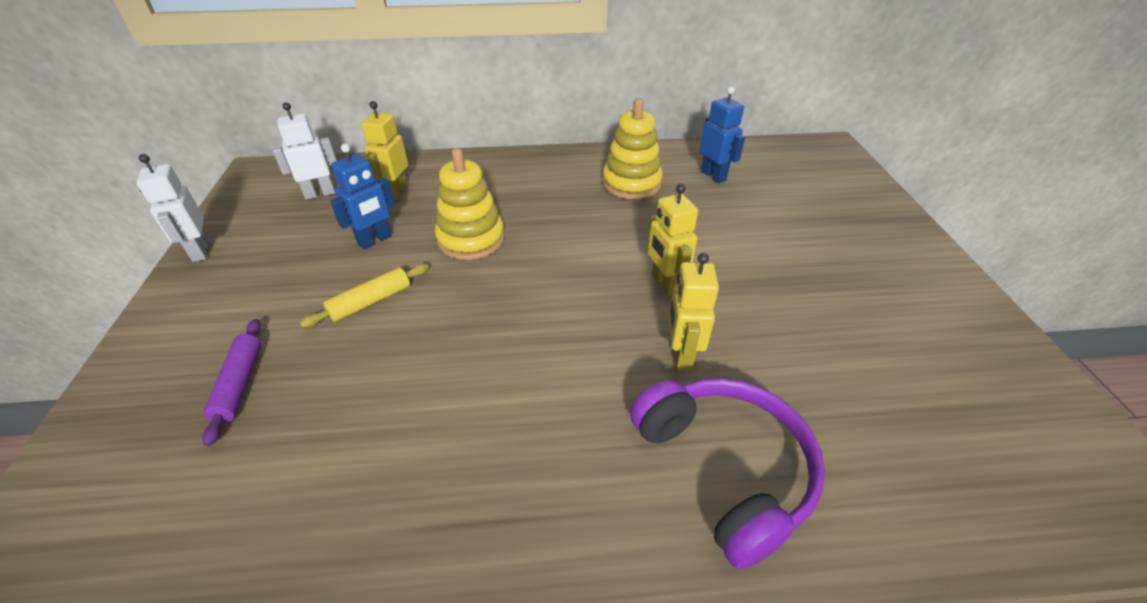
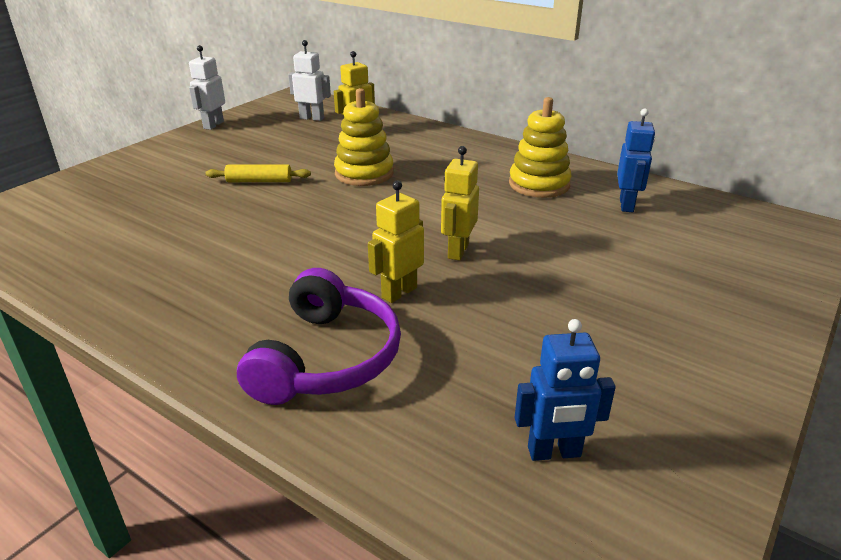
camera: 40 degrees right, 10 degrees down
(239, 384) = (150, 189): purple rolling pin -> none
(375, 240) = (306, 153): blue robot -> blue robot (554, 452)

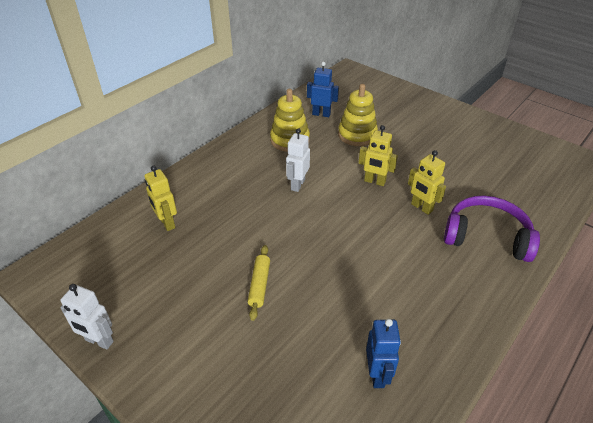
camera: 85 degrees left, 10 degrees up
(312, 118) = (115, 255): white robot -> white robot (297, 185)
(364, 173) = (257, 219): yellow stacking toy -> yellow stacking toy (357, 135)
(554, 452) = (527, 170): blue robot -> blue robot (377, 374)

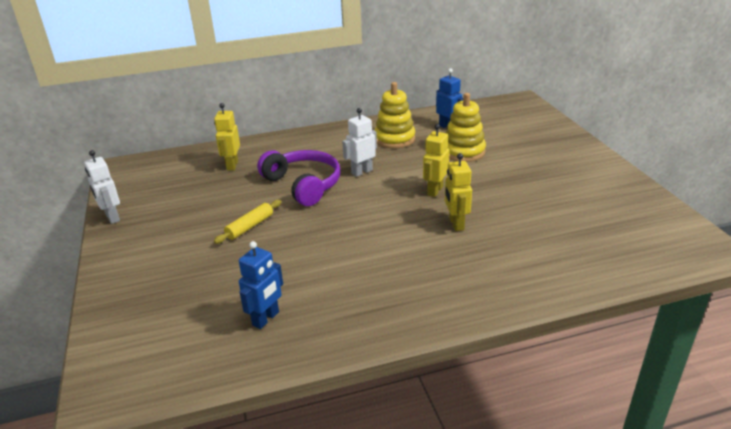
camera: 35 degrees right, 10 degrees down
(374, 181) = (435, 191): yellow robot -> yellow robot turned 60 degrees clockwise
(486, 236) = (494, 268): purple headphones -> purple headphones (303, 185)

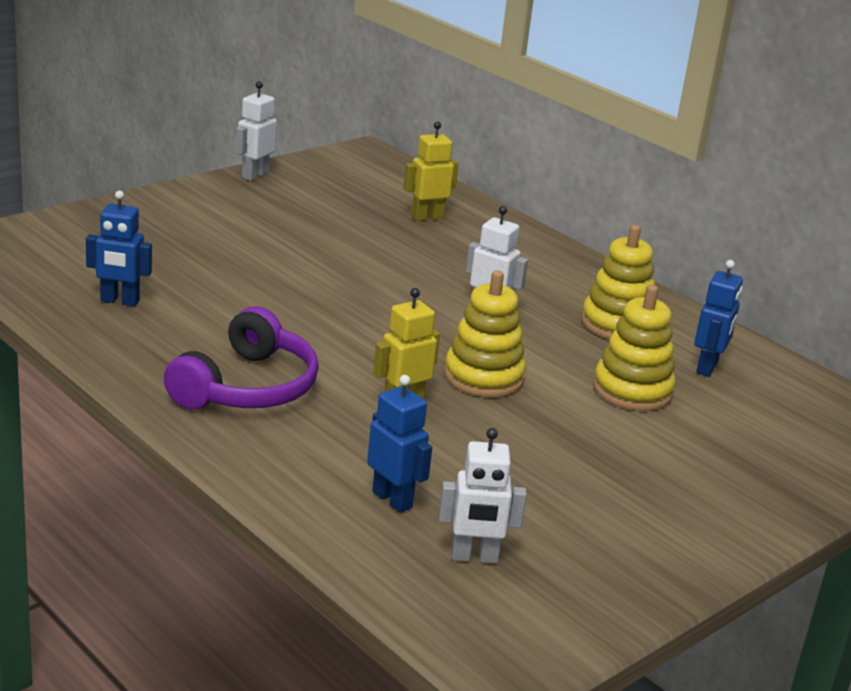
camera: 60 degrees right, 5 degrees down
(250, 226) = (292, 257): yellow rolling pin -> none
(303, 185) = (418, 274): purple headphones -> purple headphones (247, 387)
(435, 191) = (483, 377): yellow robot -> yellow stacking toy
(559, 250) = (392, 499): none -> blue robot
(617, 235) = (474, 557): none -> white robot

